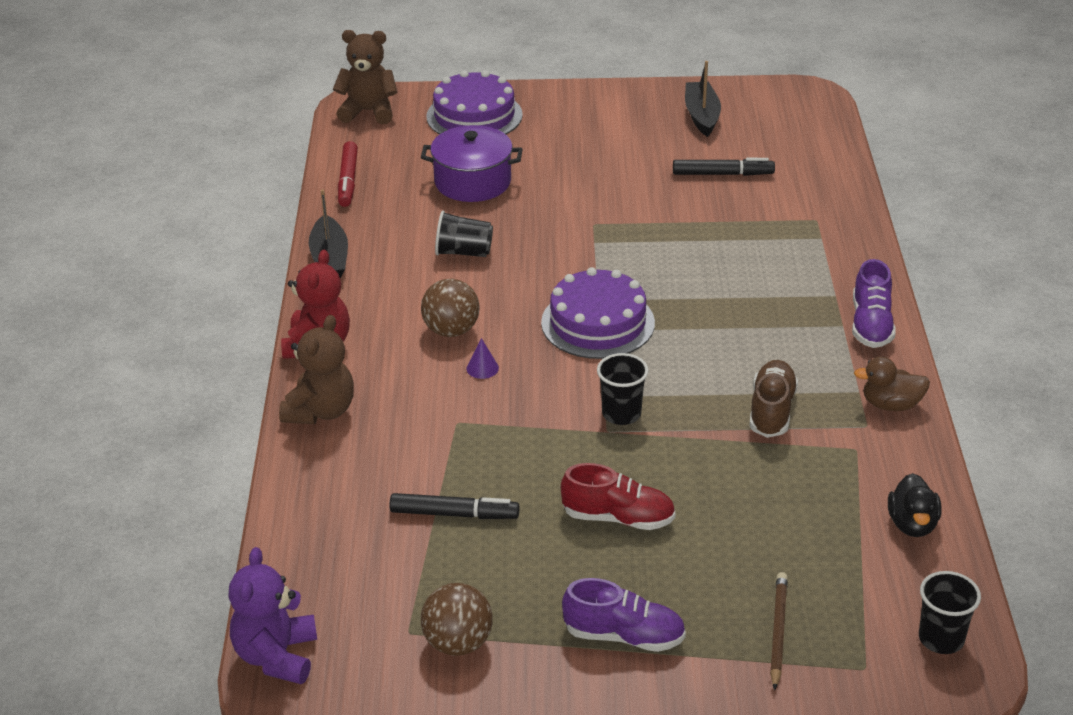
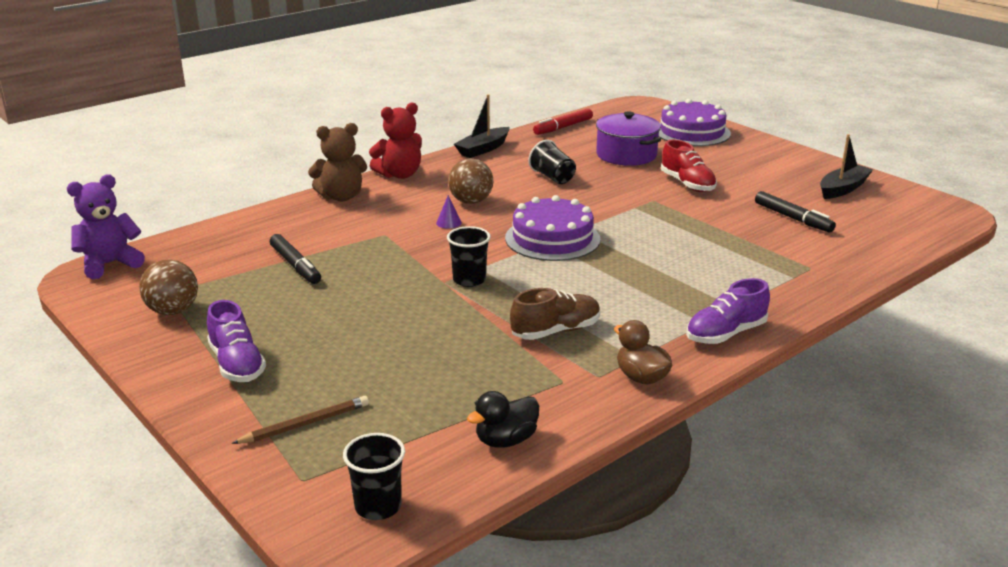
camera: 50 degrees right, 10 degrees down
(368, 111) = (637, 108): brown teddy bear -> none
(618, 518) = (358, 318): red shoe -> red shoe (687, 184)

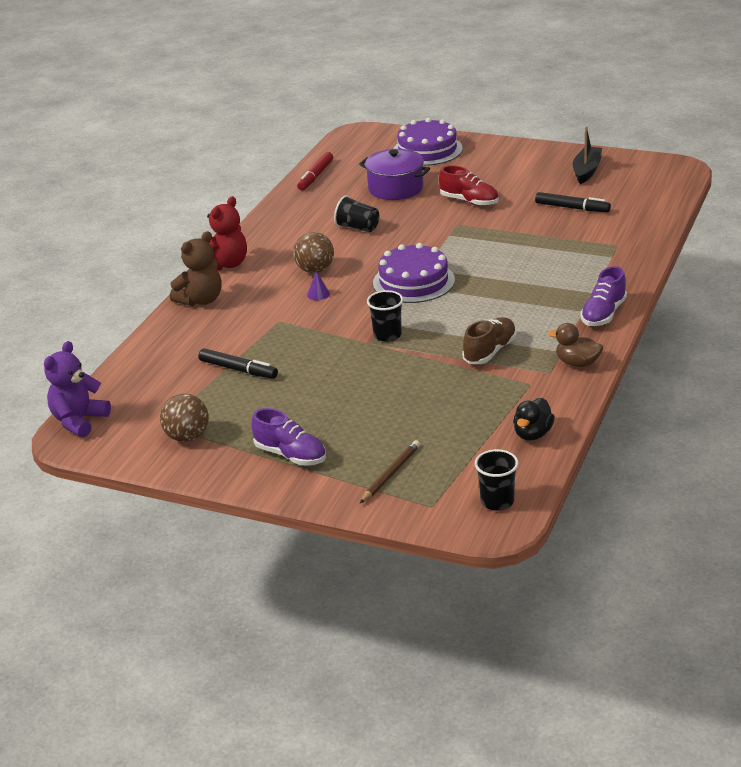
camera: 25 degrees left, 5 degrees up
(483, 149) = (270, 218): black boat -> none

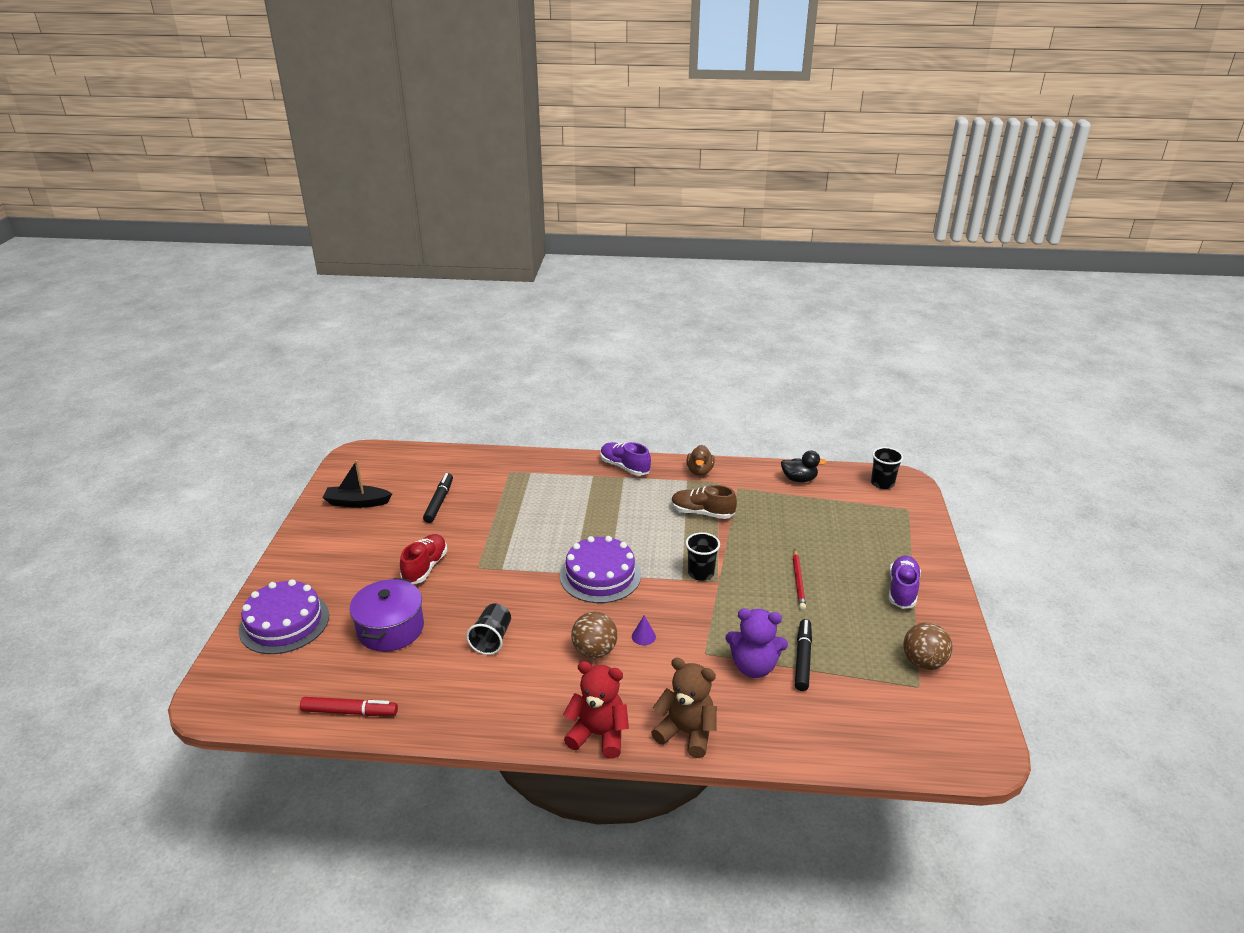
camera: 110 degrees left, 0 degrees up
(79, 421) = (956, 758): purple teddy bear -> purple teddy bear (753, 667)
(343, 390) = (798, 581): none -> red pencil
(391, 474) = (887, 533): brown pencil -> none
(603, 314) = (624, 467): purple shoe -> purple shoe turned 150 degrees counterclockwise

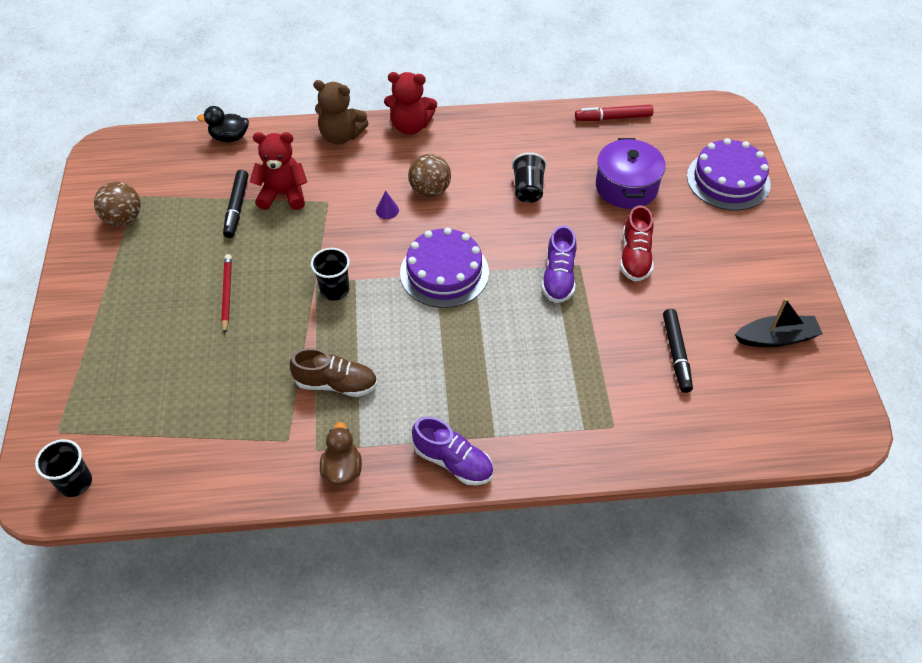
camera: 170 degrees right, 20 degrees up
(753, 667) = (283, 195): purple teddy bear -> red teddy bear
(799, 479) = (197, 473): black duck -> black duck (229, 137)
(902, 590) = (114, 298): purple shoe -> purple shoe (558, 277)

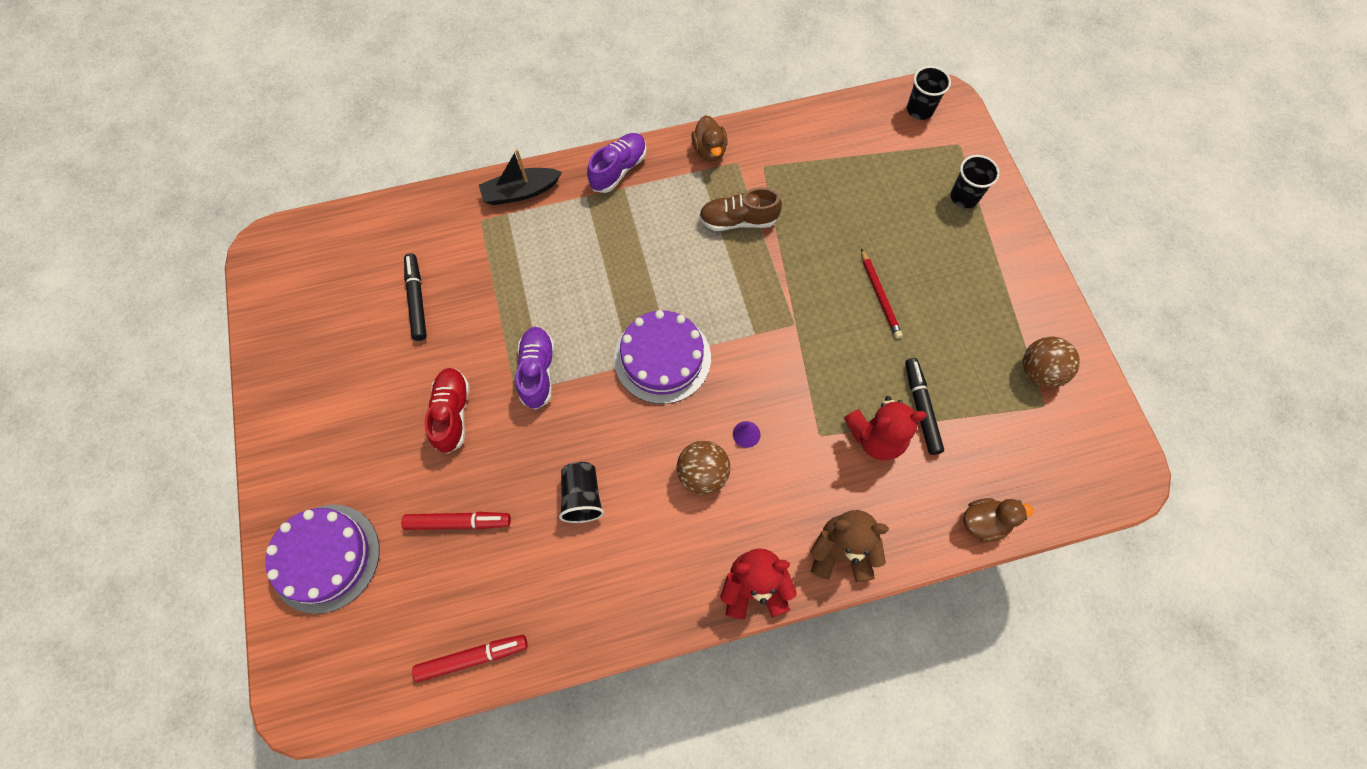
camera: 170 degrees right, 15 degrees up
(229, 137) = (984, 522): black duck -> brown duck
(334, 290) = (772, 318): black cup -> black cup (964, 197)
(453, 461) = (618, 170): purple shoe -> purple shoe turned 105 degrees clockwise
(626, 187) = (458, 522): purple pot -> red marker
(776, 338) = (312, 333): black boat -> black boat (520, 192)

